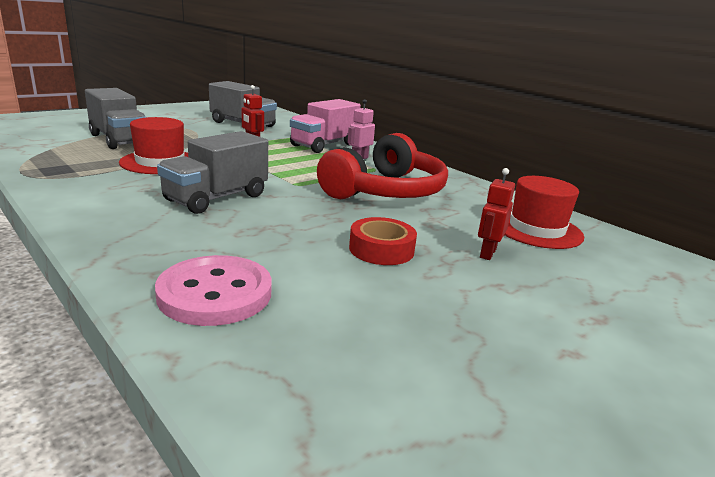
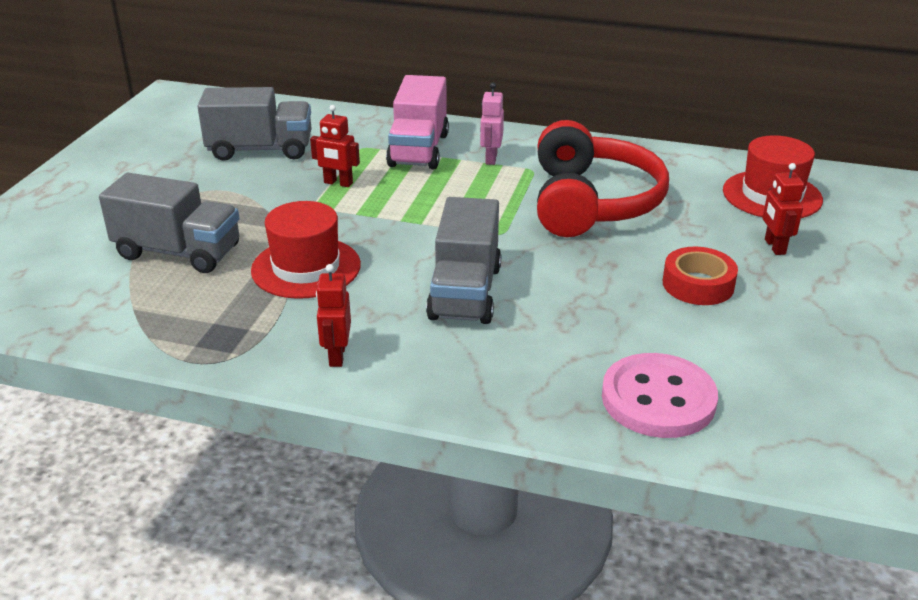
camera: 30 degrees left, 10 degrees up
(85, 195) = (337, 355): none -> red robot

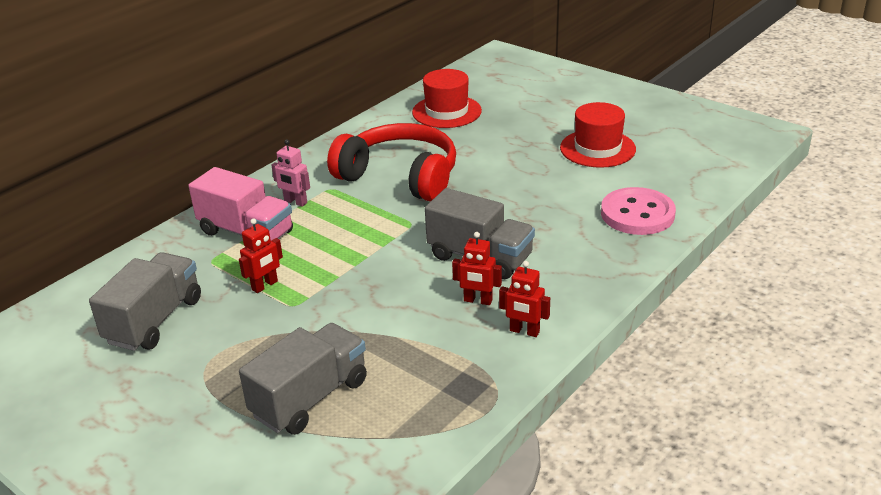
camera: 65 degrees left, 0 degrees up
(306, 268) = (392, 326): red hat -> red hat (597, 148)
(698, 284) = (530, 167): red tape -> none
(774, 247) = (506, 130): red robot -> red robot (478, 301)

